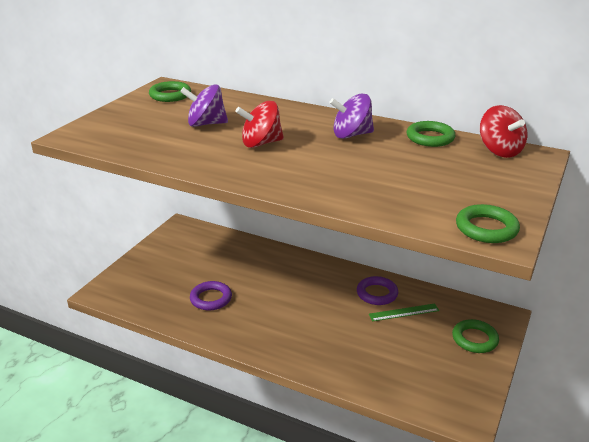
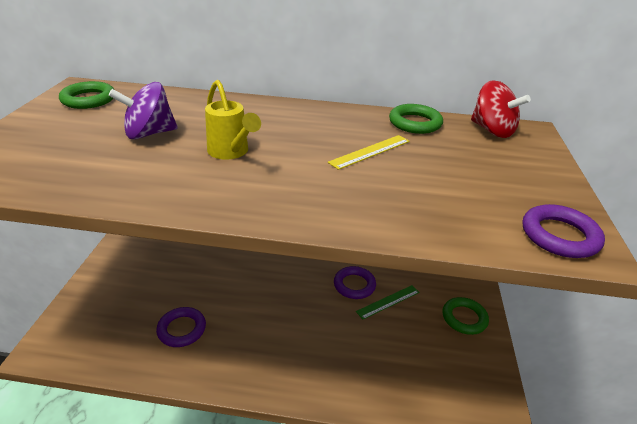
camera: 20 degrees left, 5 degrees up
(261, 143) = (231, 152): red spinning top -> yellow watering can
(351, 135) = (331, 129): purple spinning top -> none
(373, 155) = (370, 152): none -> yellow ruler
(486, 228) = (559, 236): green ring -> purple ring

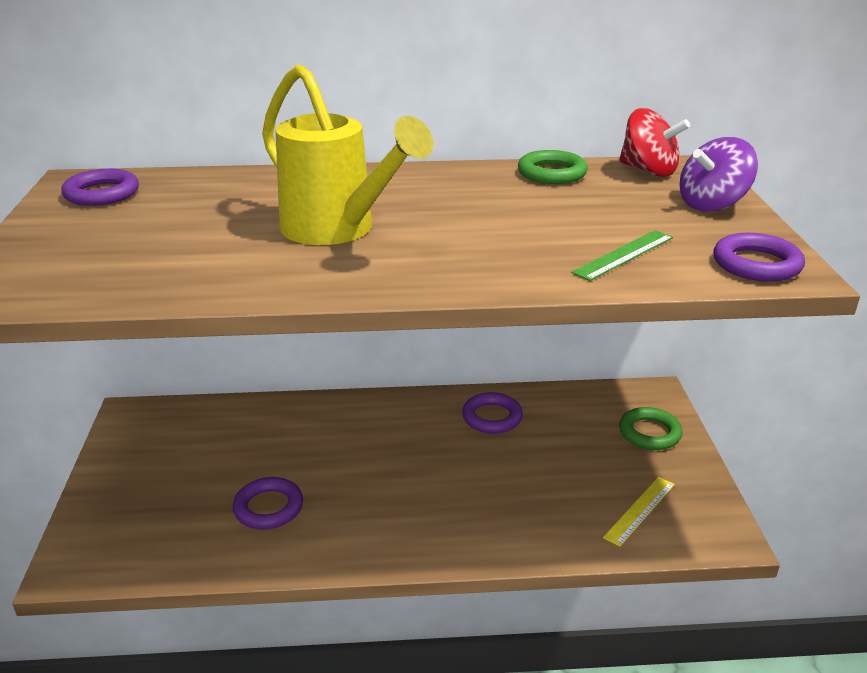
camera: 10 degrees left, 5 degrees down
(88, 99) = (102, 193): green ring -> purple ring
(149, 133) = (216, 223): purple spinning top -> purple spinning top (712, 204)
(231, 152) = (338, 231): yellow watering can -> yellow watering can, size x1.74
(370, 152) = (511, 210): yellow ruler -> yellow ruler (640, 510)
(388, 302) = (544, 430): green ruler -> green ruler (624, 255)

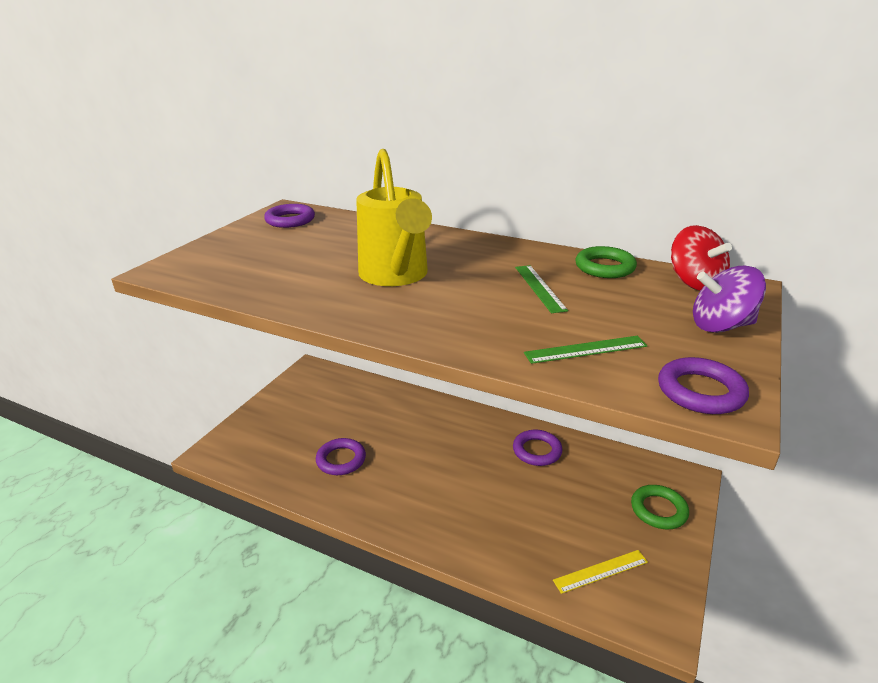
camera: 30 degrees right, 0 degrees up
(512, 207) = (540, 288): none -> green ruler

